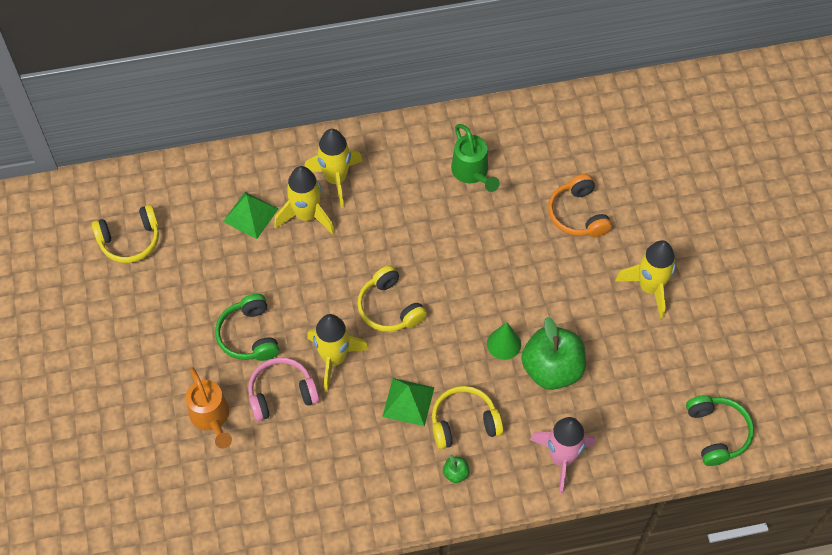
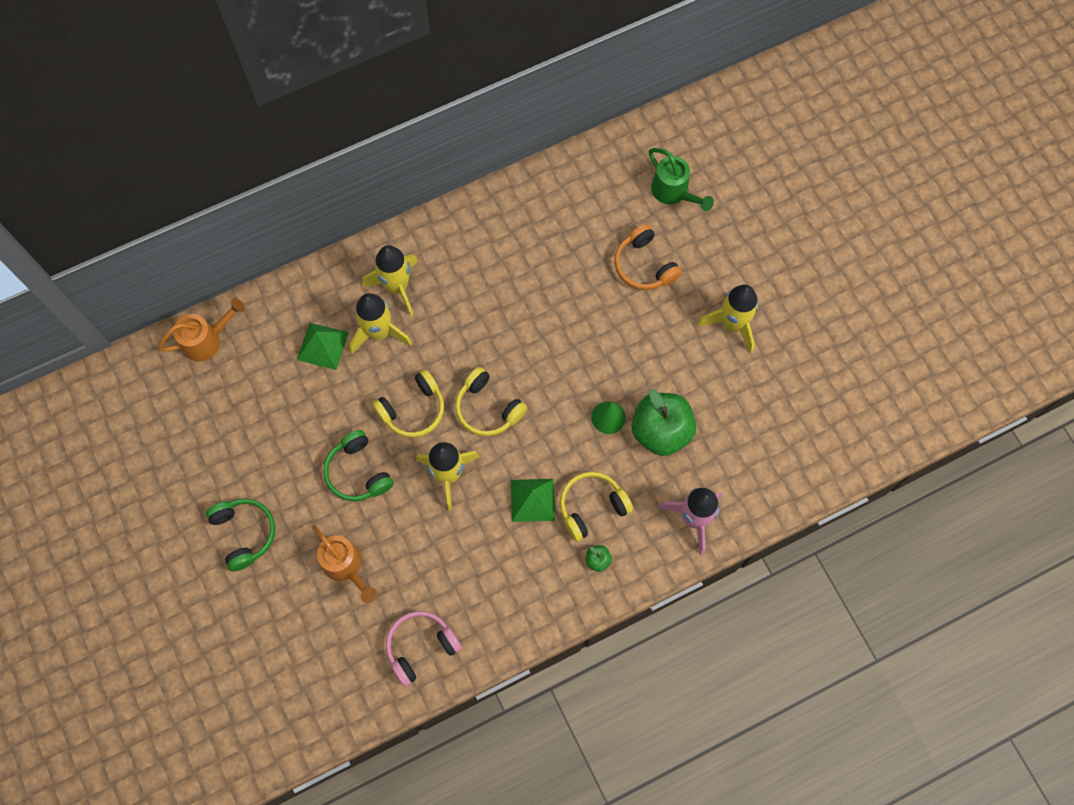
camera: 15 degrees left, 10 degrees up
(130, 240) = (209, 403): yellow headphones -> yellow headphones (413, 409)
(145, 185) = (206, 340): none -> orange watering can
(281, 394) = (407, 524): pink headphones -> pink headphones (421, 647)
(472, 172) = (530, 247): green watering can -> green watering can (673, 192)
(717, 433) = (831, 455): green headphones -> green headphones (244, 533)

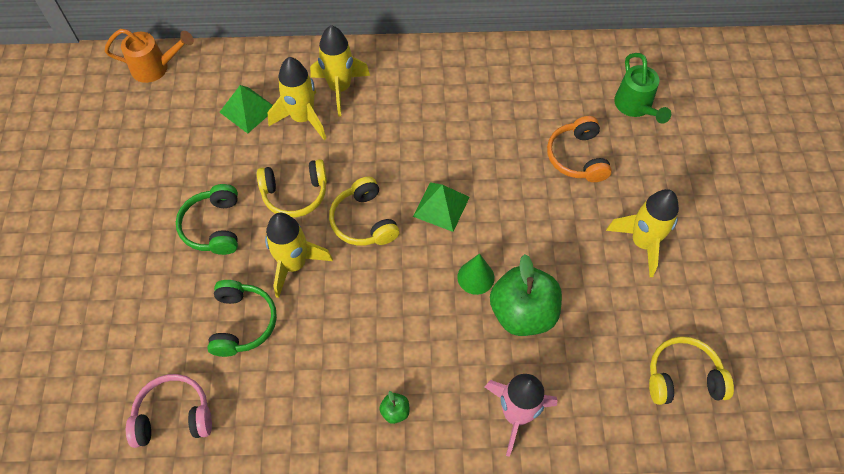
camera: 25 degrees right, 10 degrees down
(244, 533) = (82, 236): green headphones -> green headphones (242, 323)
(345, 566) = (151, 305): orange watering can -> none
(532, 500) = (361, 323): green pyramid -> green pyramid (441, 206)
(592, 507) = (416, 355): yellow headphones -> yellow headphones (683, 377)

